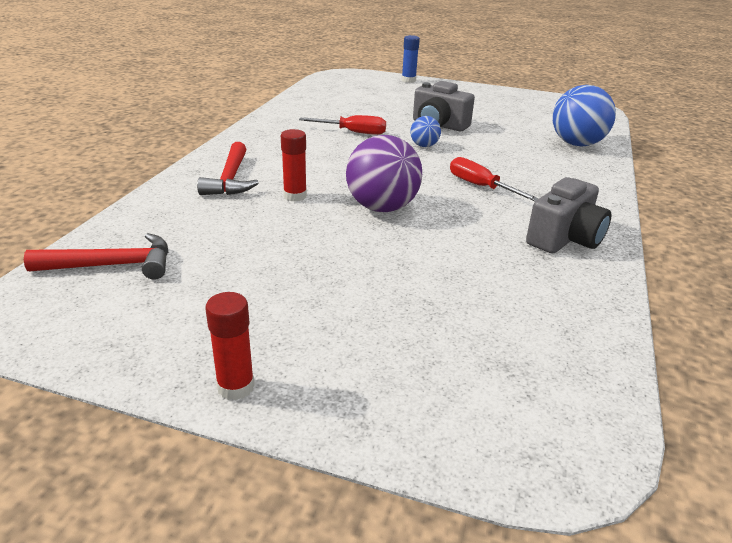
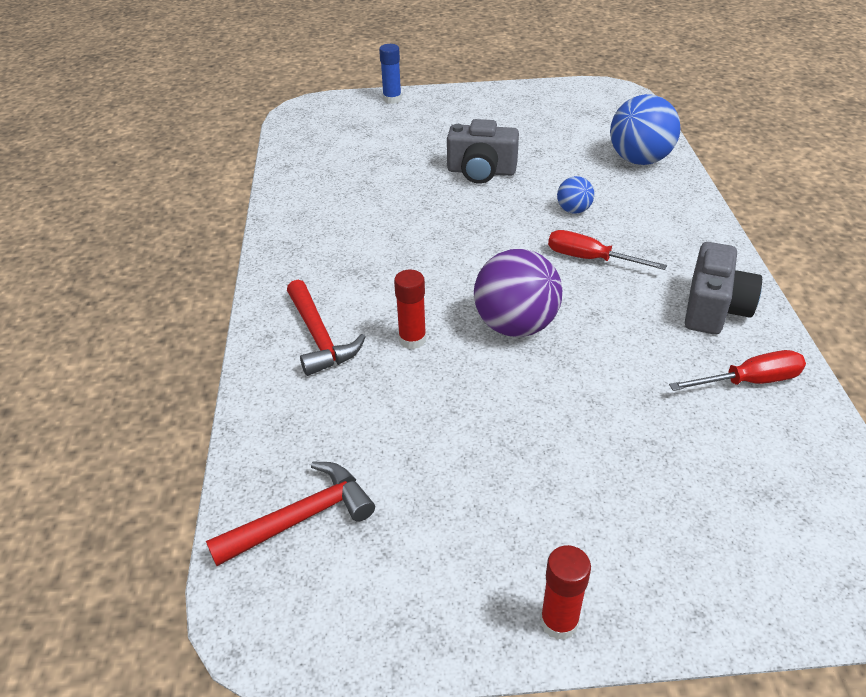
camera: 20 degrees left, 10 degrees up
(353, 132) = (397, 212): red screwdriver -> red screwdriver (749, 381)
(424, 146) = (489, 211): blue ball -> blue ball (573, 210)

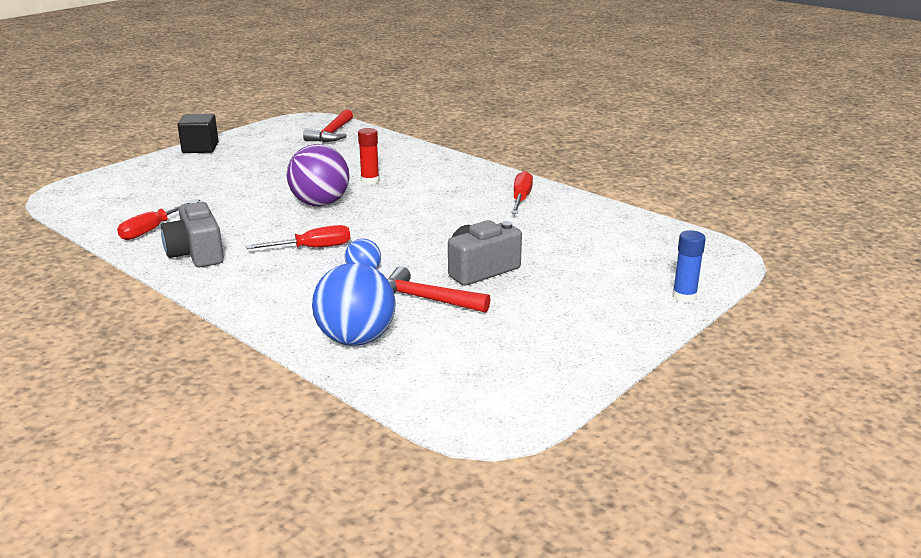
camera: 135 degrees right, 15 degrees down
(319, 337) = (419, 166): red hammer -> red hammer (426, 299)
(320, 226) = (521, 198): none -> red screwdriver
(559, 622) = (200, 148): red glue stick -> black cube

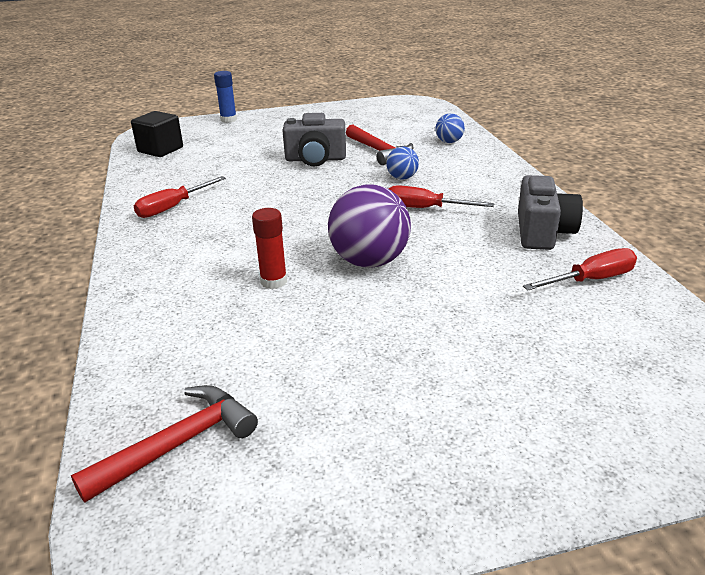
camera: 145 degrees left, 5 degrees up
(200, 148) = (472, 502): black cube -> black cube (160, 150)
(356, 339) = (449, 142): blue ball -> blue ball, size x0.50

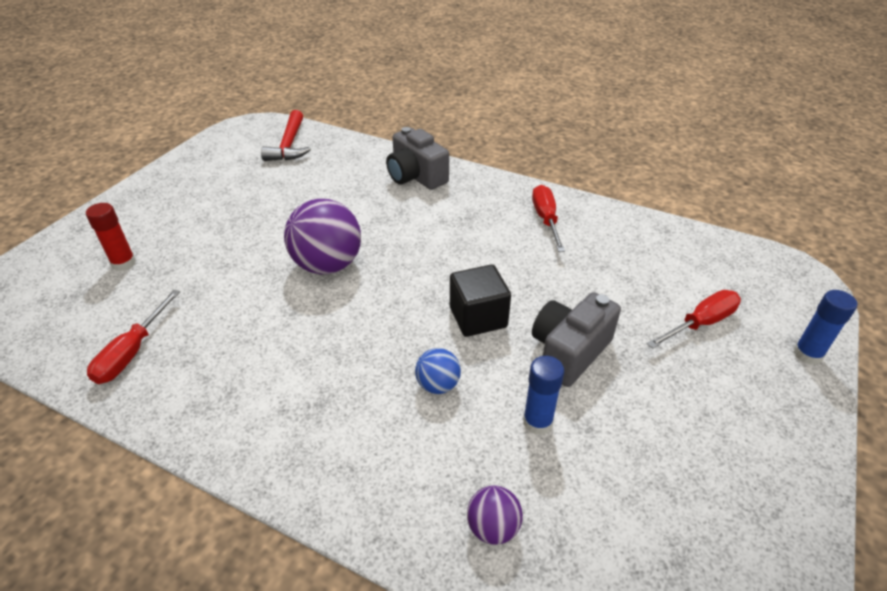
camera: 130 degrees right, 10 degrees up
(160, 150) = (717, 260): black cube -> black cube (478, 317)
(274, 281) = (367, 216): red glue stick -> red glue stick (124, 263)
(379, 151) = (537, 422): red hammer -> blue glue stick
(425, 208) = (354, 350): red screwdriver -> red screwdriver (700, 323)
(449, 142) = (493, 527): blue ball -> purple ball
(543, 232) = (209, 391): grey camera -> grey camera (416, 176)

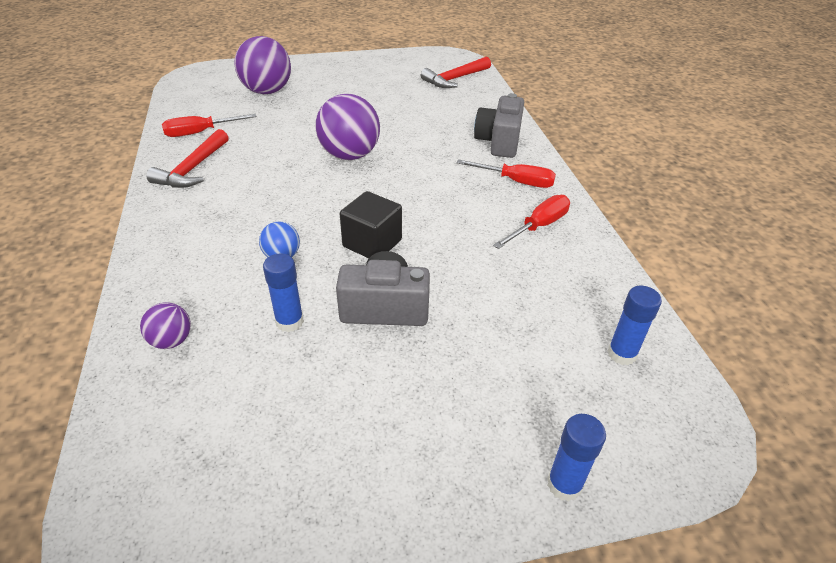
camera: 50 degrees right, 0 degrees up
(124, 263) = (267, 91): red glue stick -> purple ball
(201, 390) = (193, 169): none -> red hammer
(700, 323) = (516, 379): red screwdriver -> red screwdriver (516, 181)
(709, 262) = (621, 354): none -> blue glue stick

